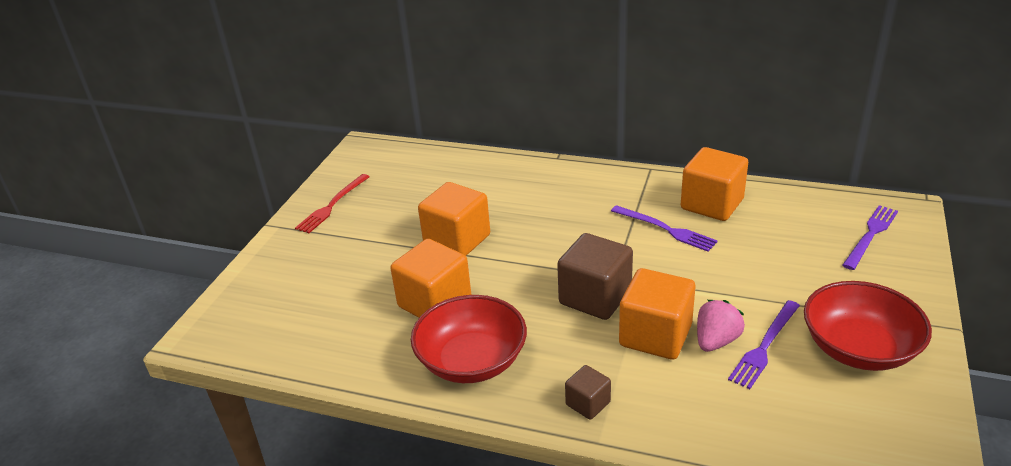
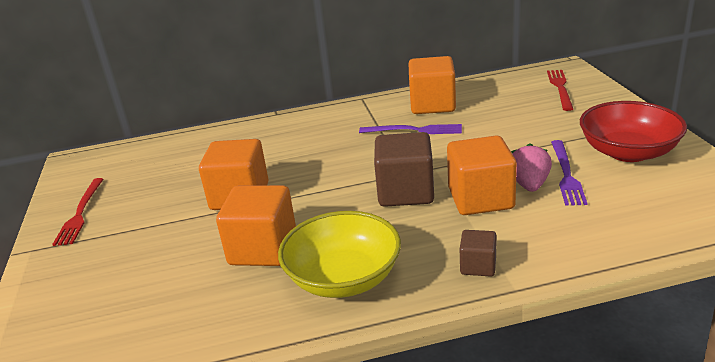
camera: 30 degrees left, 5 degrees down
(472, 361) = (343, 278): red bowl -> yellow bowl
(870, 235) = (560, 88): purple fork -> red fork

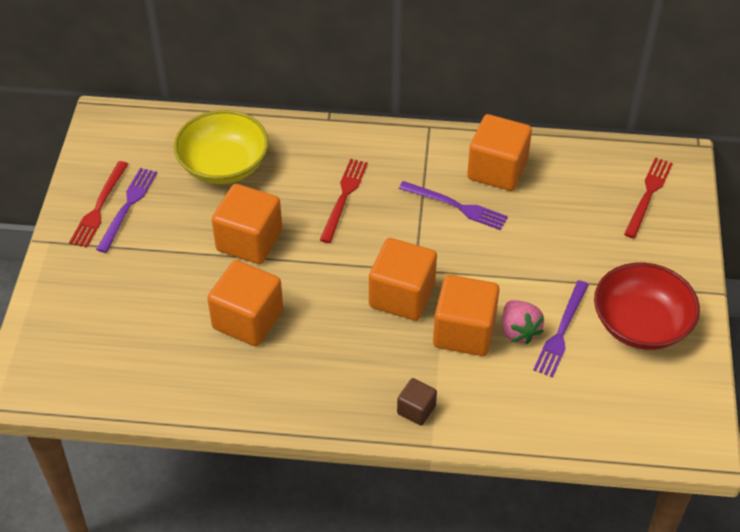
camera: 15 degrees right, 20 degrees up
(110, 206) = (127, 207): none -> purple fork
(314, 149) = (344, 197): none -> red fork
(343, 278) = (301, 380): yellow bowl -> yellow bowl (223, 165)
(405, 192) = (402, 296): brown cube -> orange cube
(529, 185) = (519, 331): pink strawberry -> pink strawberry turned 135 degrees clockwise

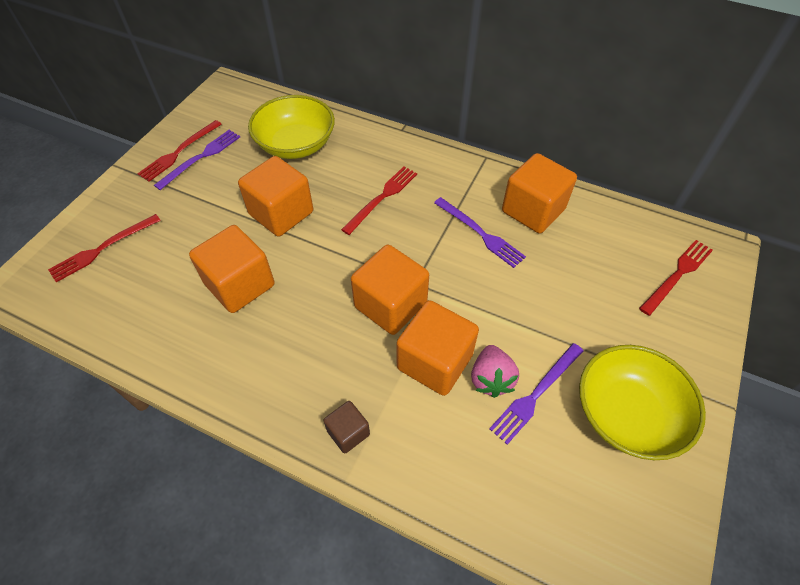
camera: 20 degrees right, 5 degrees up
(84, 327) = (103, 249): none -> red fork
(641, 324) = (627, 414): red bowl -> yellow bowl

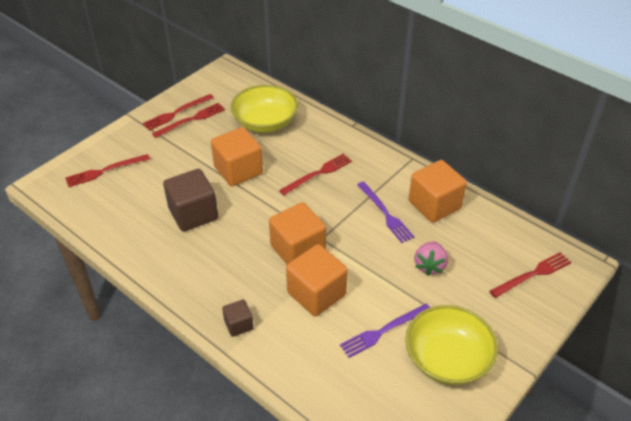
camera: 15 degrees right, 10 degrees down
(201, 157) = (191, 120): purple fork -> red fork
(240, 284) = (193, 214): orange cube -> brown cube
(491, 379) = (353, 314): pink strawberry -> pink strawberry (429, 266)

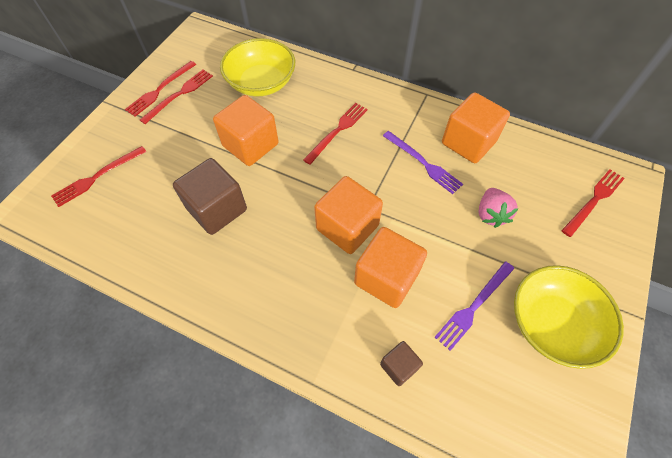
camera: 15 degrees left, 15 degrees up
(238, 325) = (314, 340): brown cube -> brown cube (399, 366)

